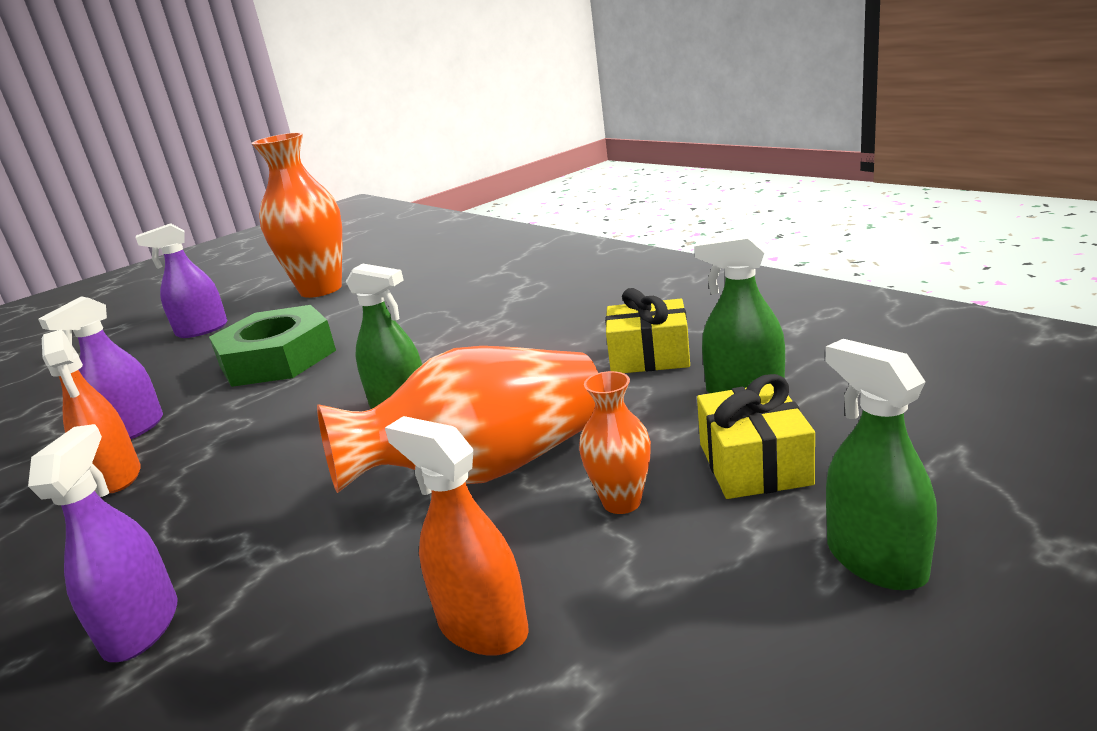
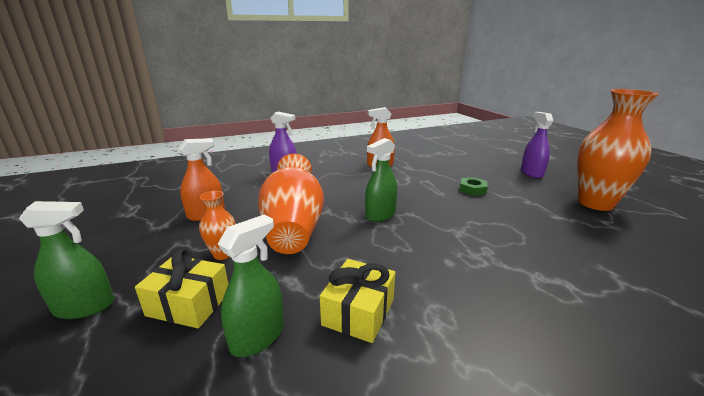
camera: 105 degrees right, 0 degrees up
(132, 430) = (417, 165): purple spray bottle -> none
(277, 358) = (472, 189): green nut -> green nut, size x0.44

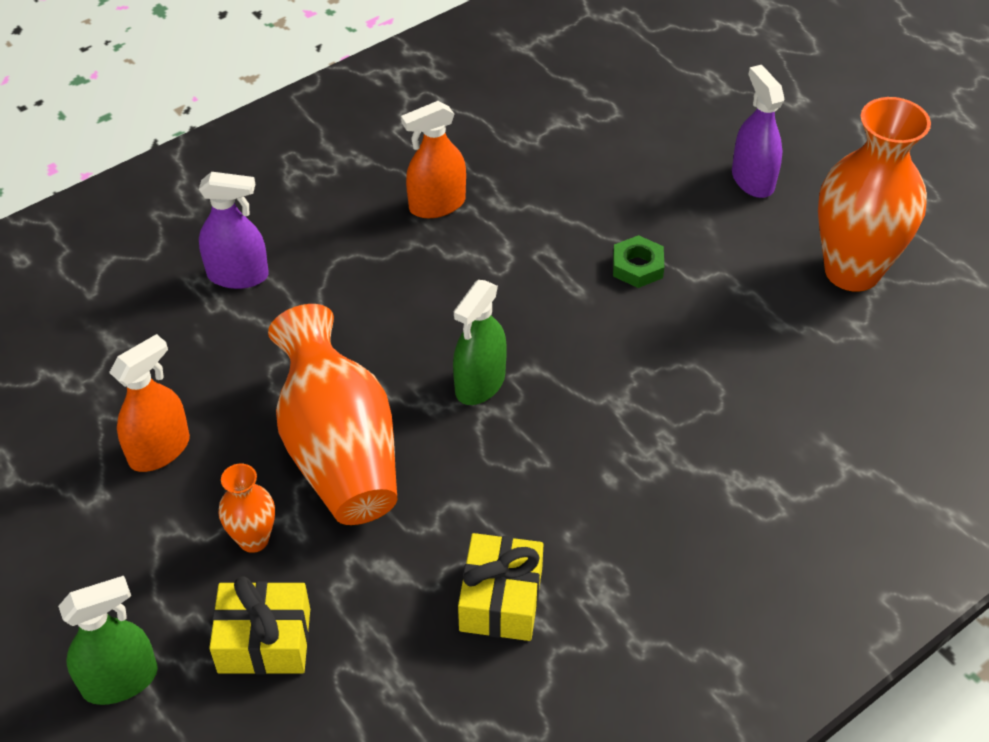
camera: 15 degrees left, 25 degrees up
(257, 337) = (386, 666): green spray bottle -> none

